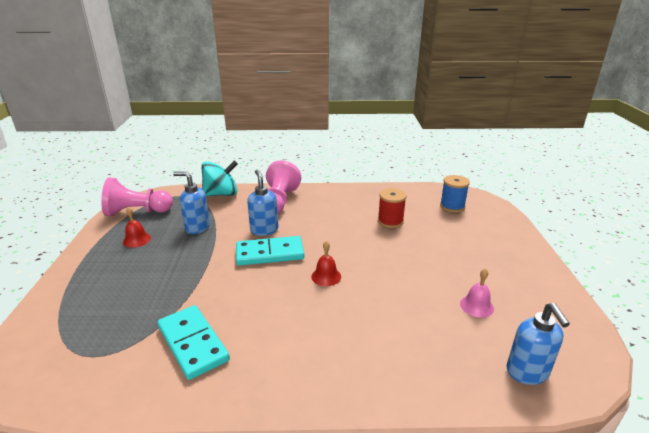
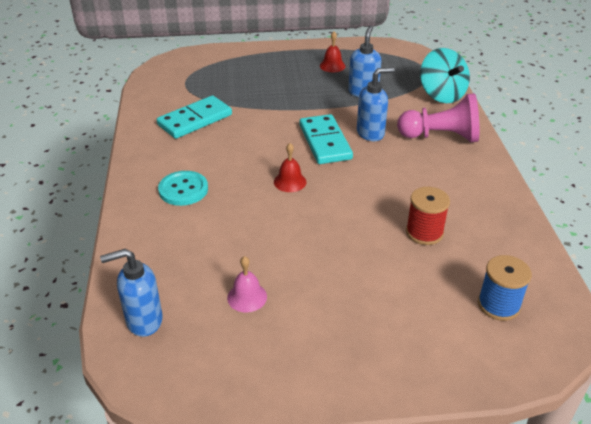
camera: 85 degrees right, 10 degrees up
(137, 212) = (382, 55): pink pawn -> none
(331, 350) = (183, 189): none -> turquoise button

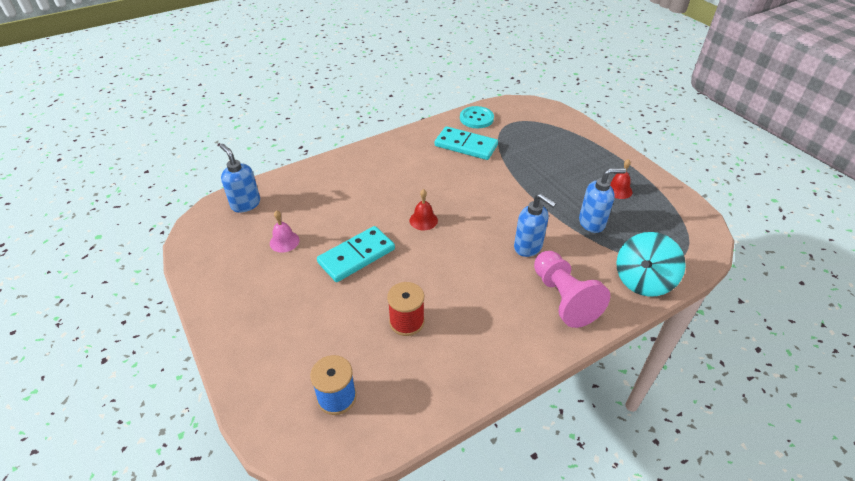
camera: 65 degrees right, 5 degrees up
(183, 189) = (379, 172): turquoise button -> turquoise button (476, 118)
(325, 142) = (492, 223): turquoise domino -> turquoise domino (356, 256)

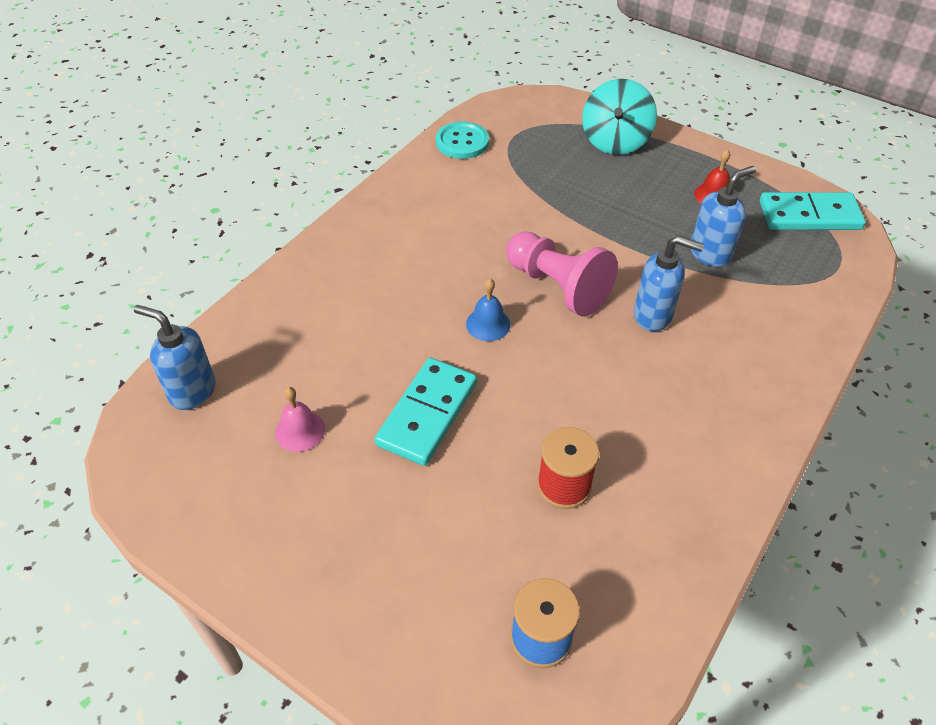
camera: 25 degrees left, 5 degrees up
(423, 220) = (488, 324): red bell -> blue bell
(466, 145) = (474, 189): turquoise domino -> turquoise domino (809, 215)
(563, 298) = (740, 372): pink pawn -> pink pawn (557, 287)
(643, 280) = (817, 312): turquoise spinning top -> turquoise spinning top (615, 141)

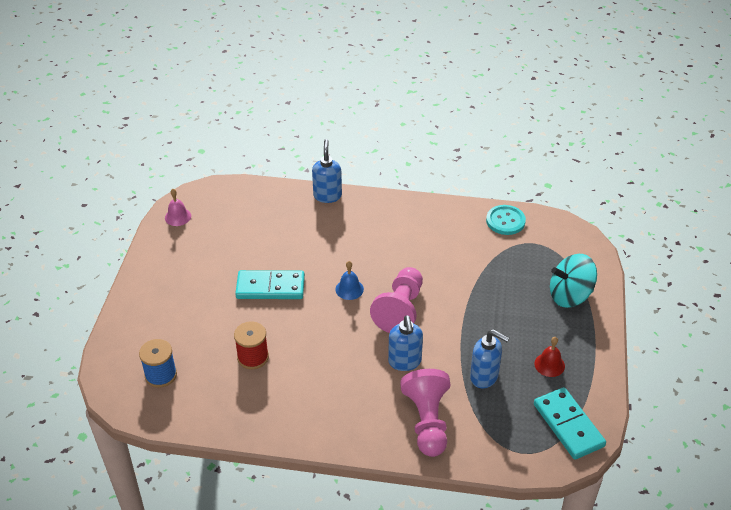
camera: 65 degrees right, 5 degrees down
(192, 391) = (236, 198): blue soap dispenser -> blue soap dispenser (327, 195)
(300, 431) = (233, 245): pink bell -> pink bell (178, 217)
(765, 330) = (427, 421): none -> pink pawn

